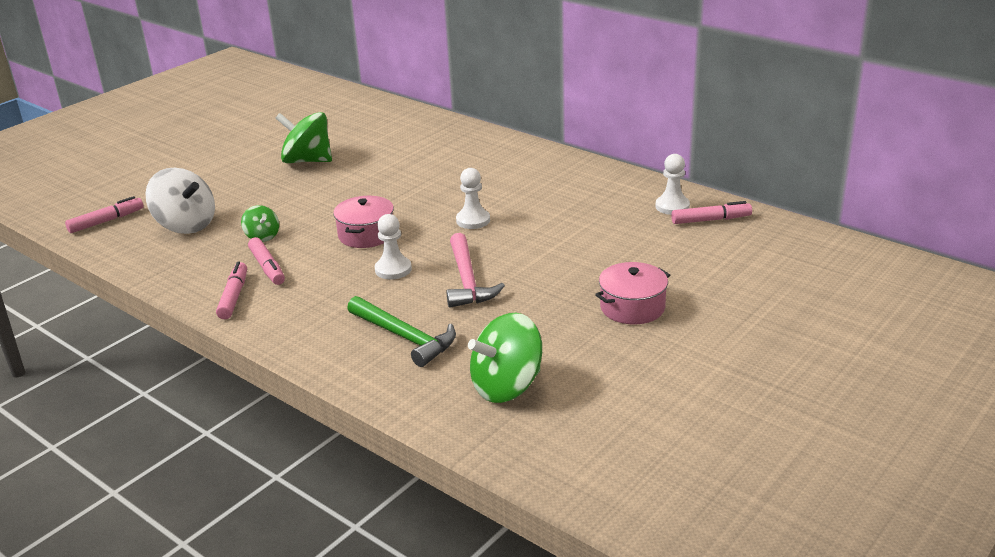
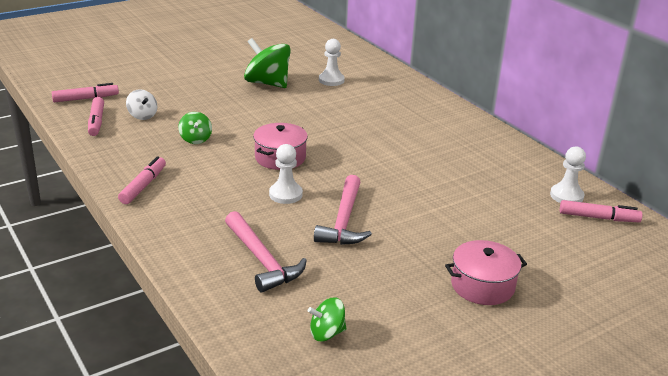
camera: 15 degrees right, 0 degrees up
(186, 225) = (142, 116): white spinning top -> white spinning top, size x0.52
(267, 267) = (184, 167): pink marker -> pink marker (96, 122)
(405, 337) = (262, 260): green hammer -> pink hammer
(473, 220) = (377, 166): white pawn -> white pawn (331, 80)
(507, 386) = (326, 333): green spinning top -> green spinning top, size x0.52

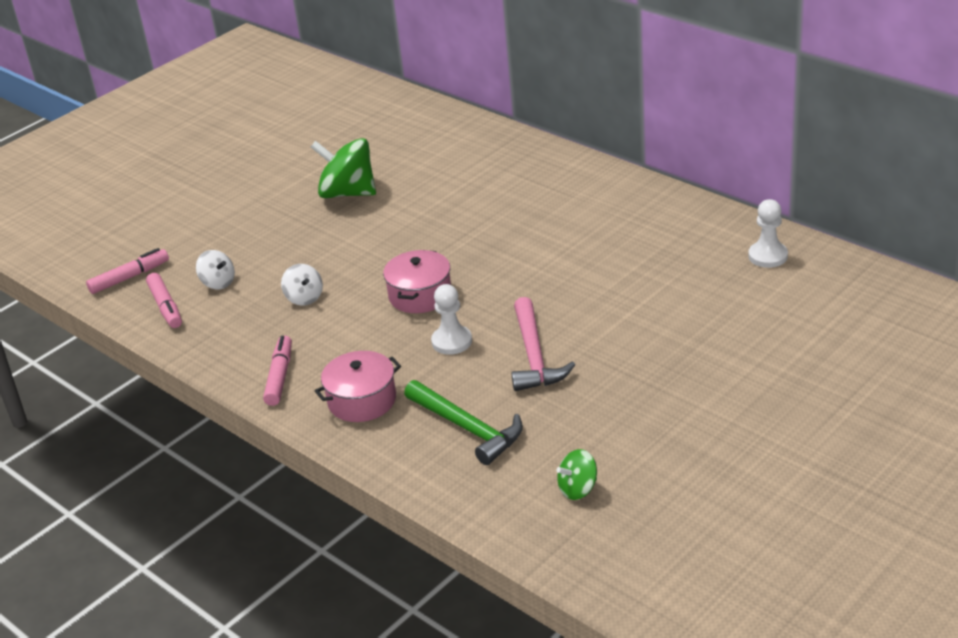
camera: 10 degrees left, 5 degrees up
(195, 139) = (304, 298): green spinning top -> white spinning top
(262, 260) = (467, 428): pink hammer -> green hammer
(331, 80) = (426, 167): white pawn -> none
(482, 285) = (716, 391): pink pot -> pink pot (362, 400)
(598, 218) = (811, 274): pink marker -> none

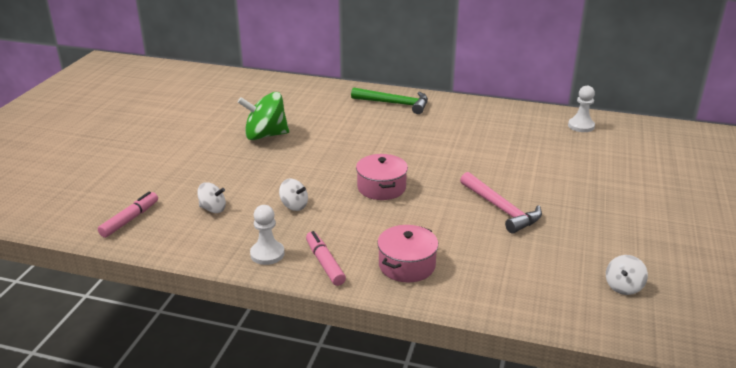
camera: 30 degrees left, 5 degrees down
(166, 307) = (181, 234): pink marker -> none
(452, 341) = (434, 212): white pawn -> white pawn (267, 254)
(467, 428) = (504, 265): green hammer -> green hammer (395, 104)
(578, 489) = (623, 287): green spinning top -> white spinning top

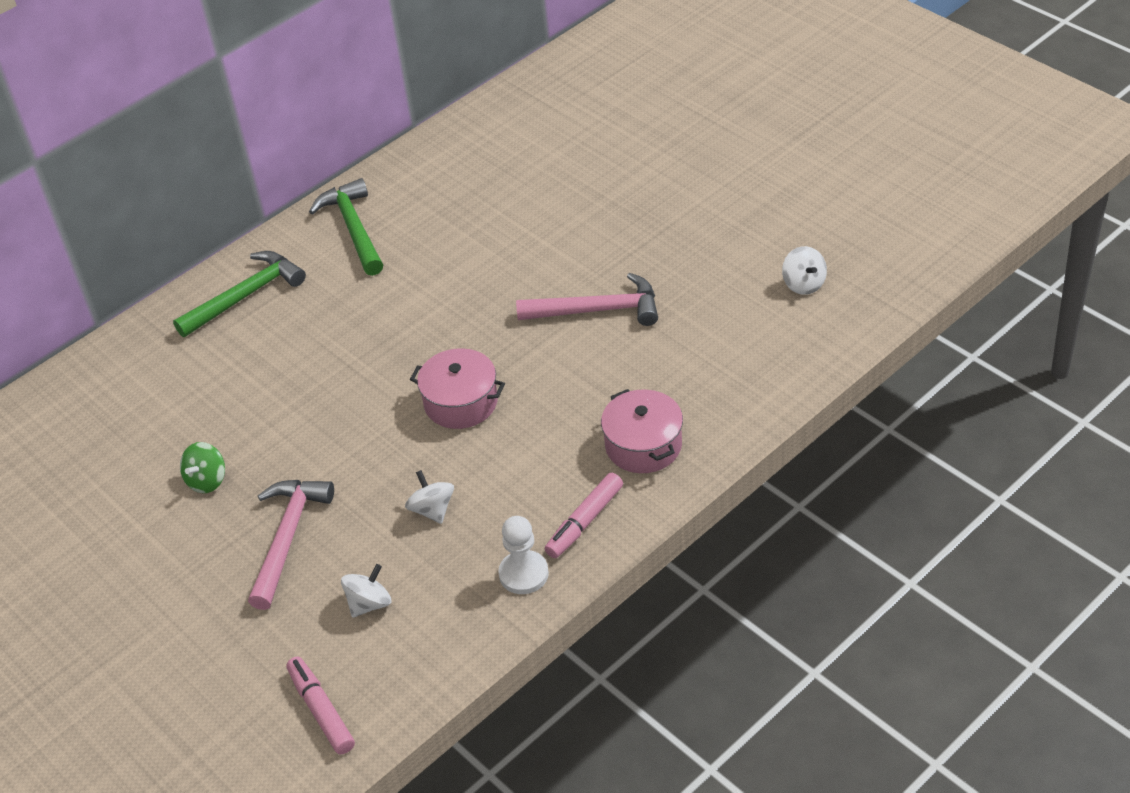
camera: 55 degrees left, 15 degrees up
(243, 169) = (287, 538): none -> pink hammer
(265, 135) = (207, 480): green spinning top -> green spinning top, size x0.52
(294, 206) = (432, 510): white spinning top -> white spinning top turned 90 degrees counterclockwise
(324, 263) = (584, 522): pink marker -> pink marker turned 60 degrees counterclockwise
(472, 114) = (353, 229): none -> green hammer
(581, 126) = (476, 143): white pawn -> none

